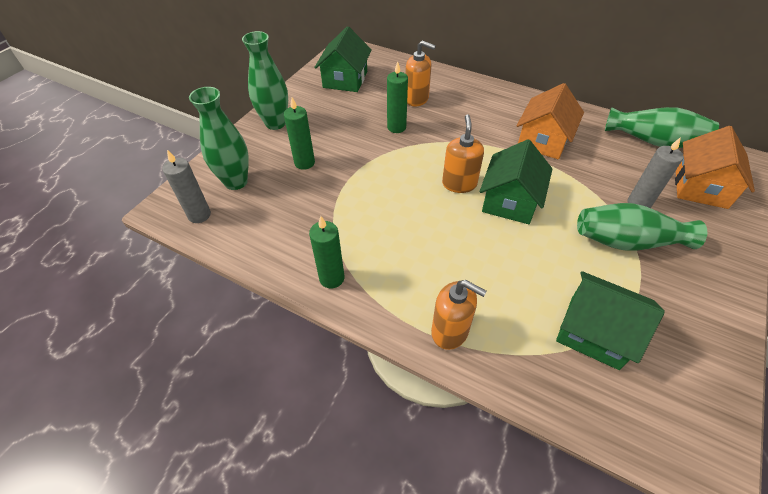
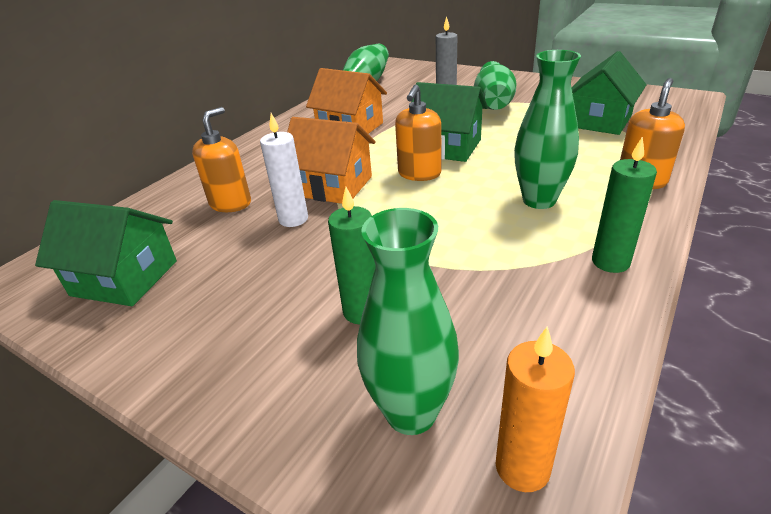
camera: 85 degrees left, 15 degrees down
(199, 215) = (522, 467): grey candle -> orange candle
(275, 123) = (223, 369): green vase -> green vase (539, 200)
(396, 127) = (293, 219): green candle -> white candle
(459, 183) = (419, 174): orange soap dispenser -> orange soap dispenser turned 75 degrees counterclockwise
(700, 187) = (424, 77): orange house -> orange house (333, 186)

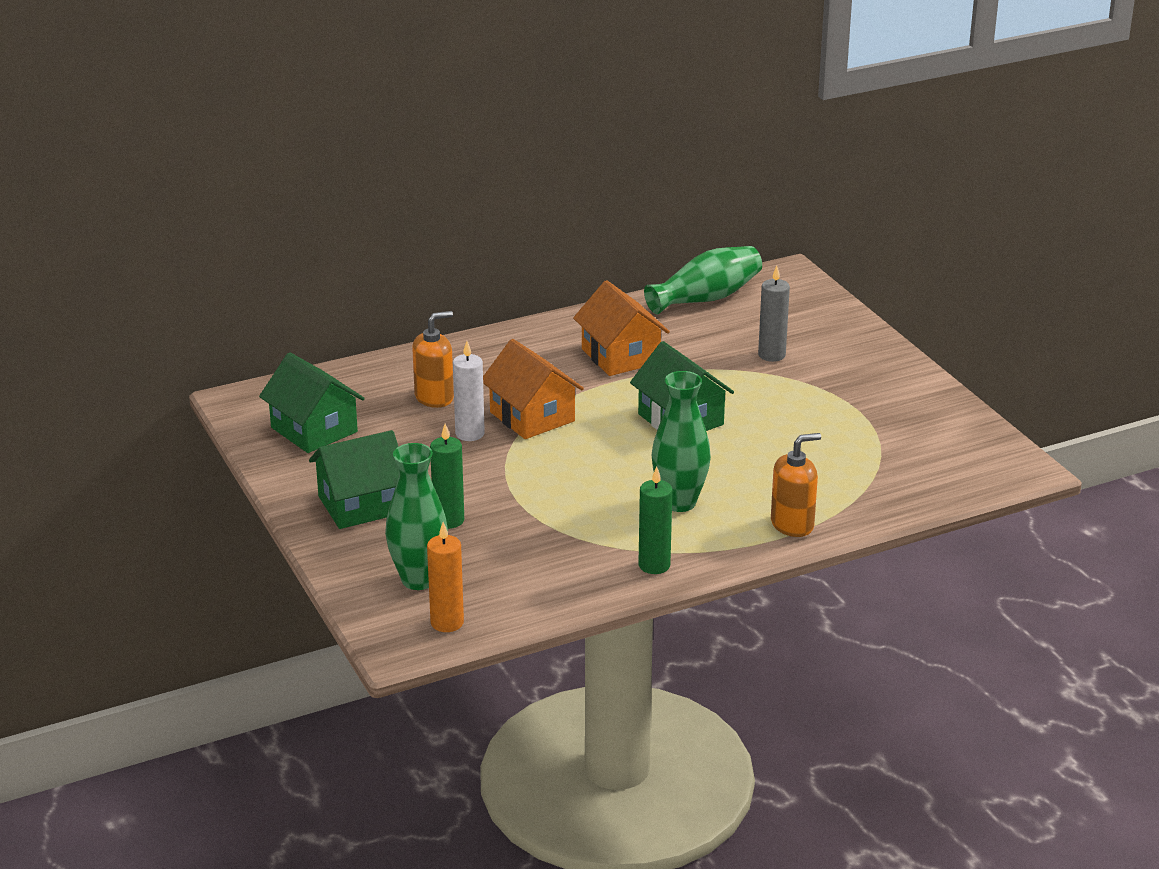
camera: 30 degrees right, 5 degrees down
(419, 174) = (618, 436): orange soap dispenser -> none
(493, 104) = (805, 386): green vase -> none
(599, 121) = (873, 454): green house -> green house (360, 505)

